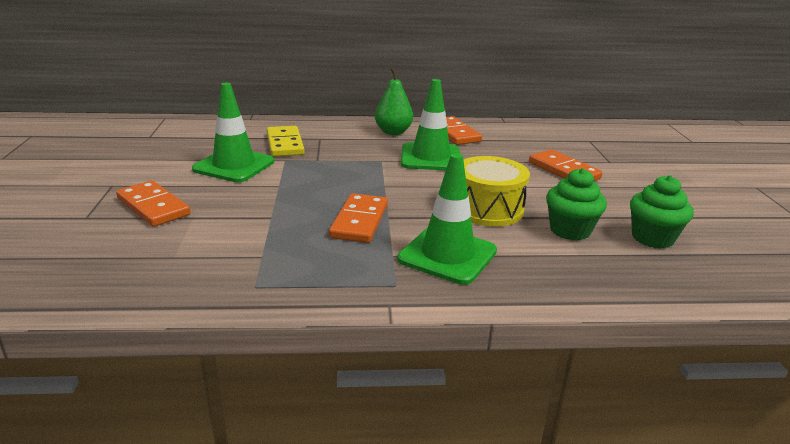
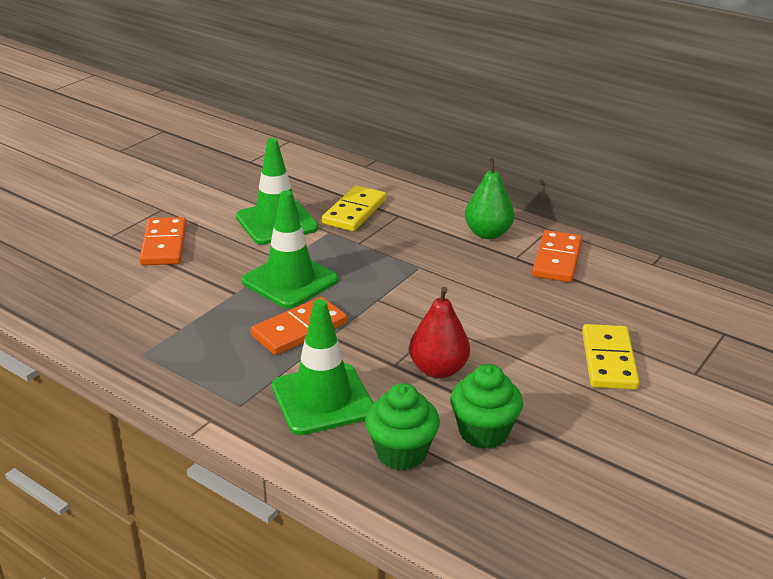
camera: 40 degrees right, 5 degrees up
(430, 157) = (477, 283): green traffic cone -> green traffic cone (290, 281)
(487, 209) = (438, 369): yellow drum -> red pear
(564, 170) = (609, 360): orange domino -> yellow domino
(652, 238) = (562, 485): green cupcake -> green cupcake (401, 453)

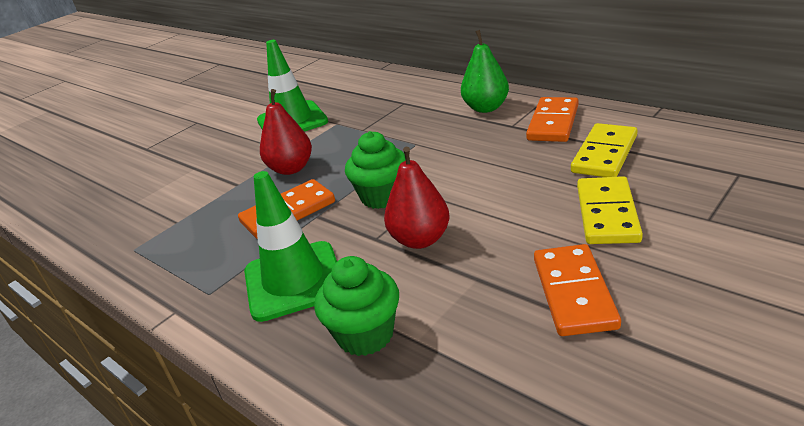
camera: 10 degrees right, 0 degrees up
(164, 245) = (188, 150): orange domino -> orange domino (573, 293)
(290, 281) = (291, 169): green traffic cone -> red pear
(354, 212) = (364, 104): yellow domino -> yellow domino (605, 154)
(483, 432) = (461, 304): green cupcake -> green cupcake (382, 197)

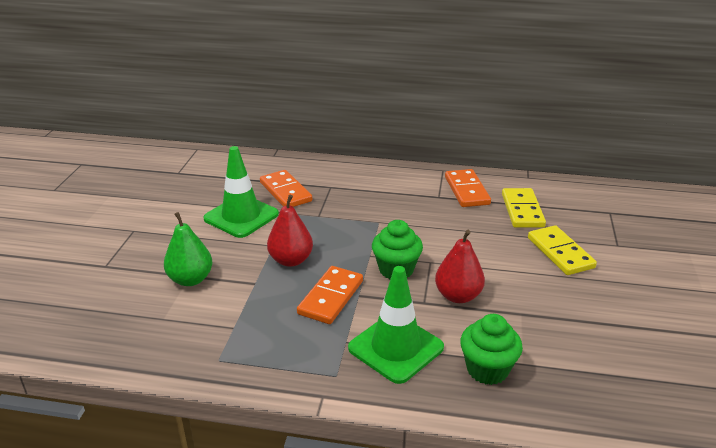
camera: 35 degrees left, 0 degrees up
(486, 108) = (405, 184): green pear -> green pear (191, 279)
(573, 293) = (585, 308): orange domino -> orange domino (285, 192)

